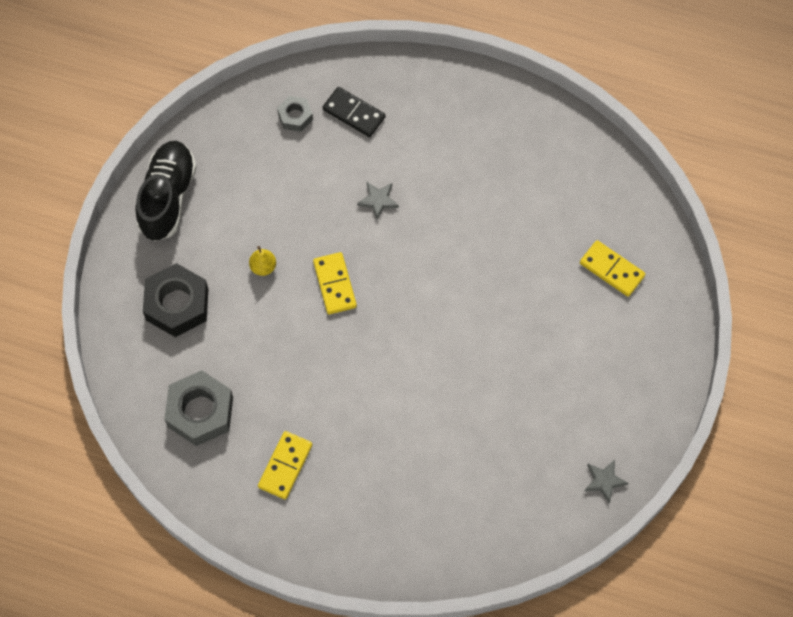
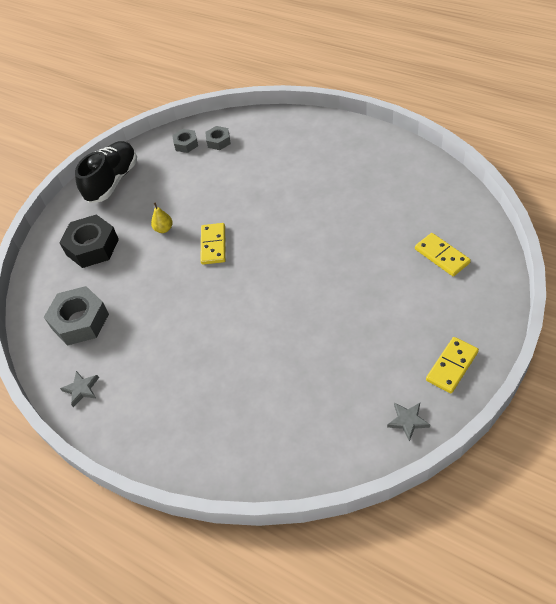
camera: 20 degrees right, 15 degrees down
(251, 125) = (186, 144): none -> grey nut
(285, 466) = (131, 369): yellow domino -> yellow domino (451, 366)
(354, 113) = (261, 142): black domino -> none
(378, 200) = (263, 195): grey star -> grey star (81, 389)

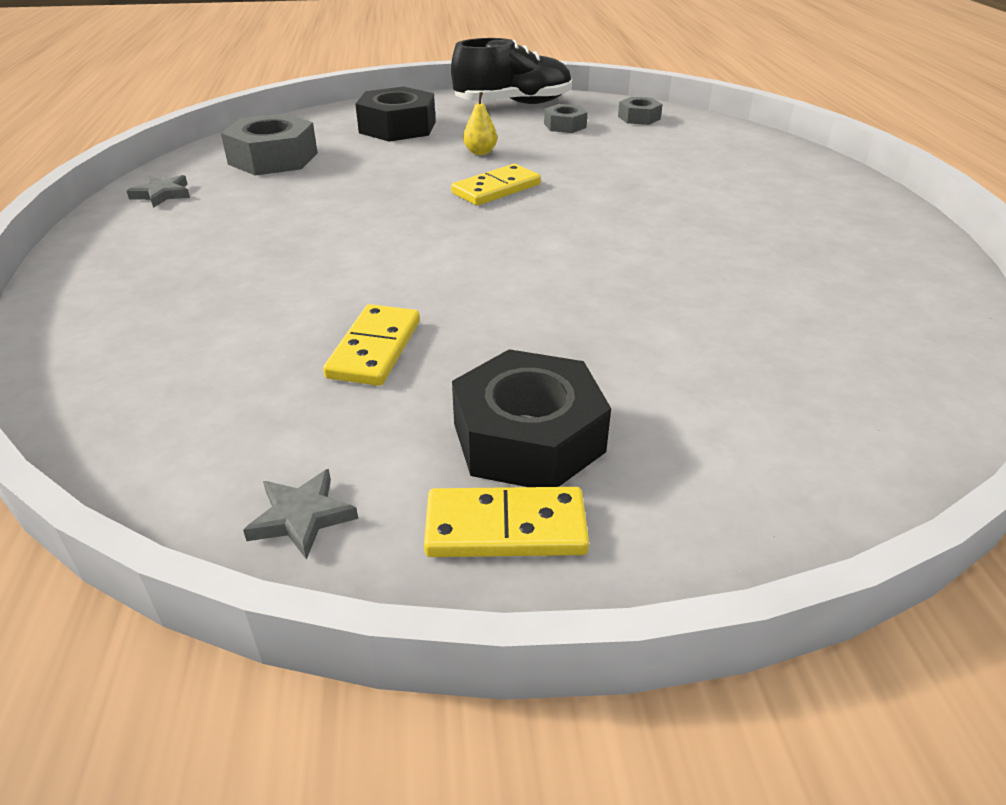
camera: 45 degrees right, 15 degrees down
(218, 141) = (678, 132): grey nut -> grey nut (565, 126)
(412, 336) = (528, 437): none -> black nut
(442, 256) = (774, 397): yellow domino -> yellow domino (375, 349)

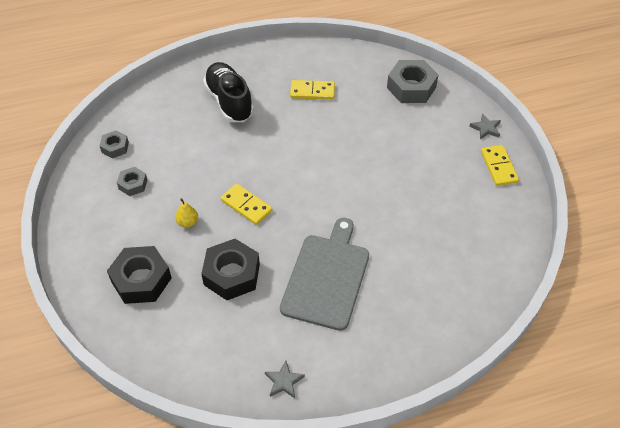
camera: 100 degrees left, 15 degrees up
(273, 158) = (212, 339): grey nut -> grey nut (411, 87)
(302, 517) = (515, 217): grey star -> grey star (485, 128)
(309, 238) = (327, 277): none -> grey cutting board
(375, 349) = (420, 221): yellow domino -> yellow domino (312, 91)
(513, 104) = (85, 218): black shoe -> black shoe (229, 101)
(528, 437) = (456, 166): black nut -> black nut (232, 274)

